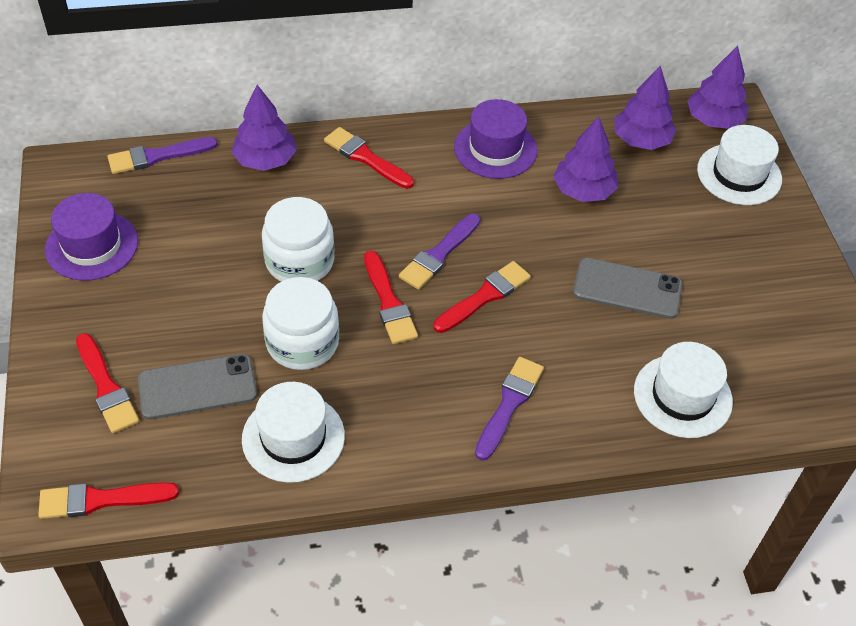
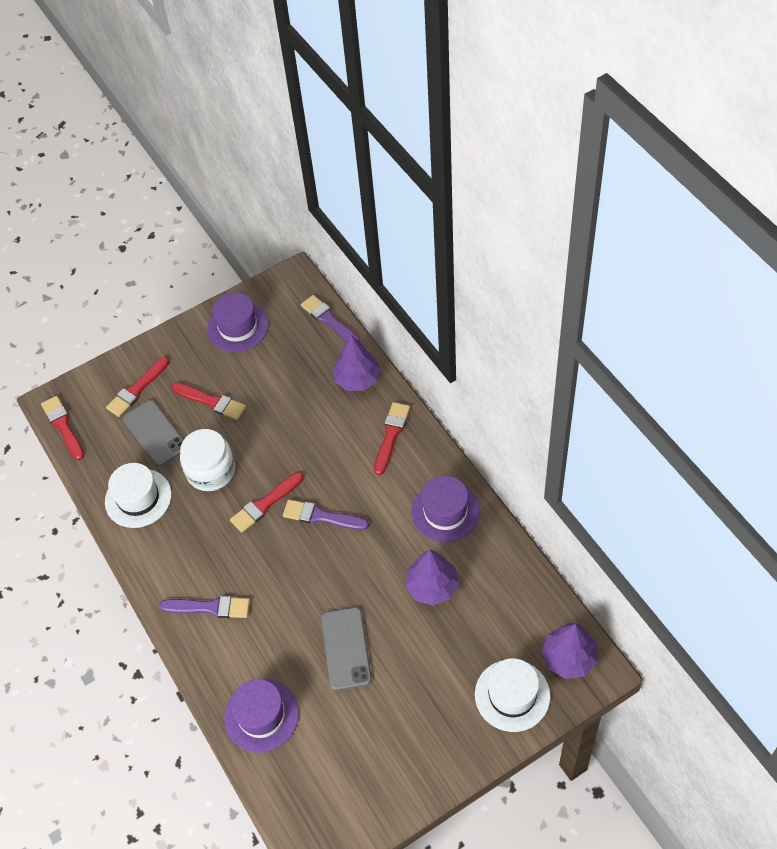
camera: 75 degrees right, 5 degrees up
(299, 261) = (277, 439): white jar -> none
(484, 296) = (296, 559): red brush -> red brush (211, 402)
(641, 140) = (512, 609): purple tree -> none
(682, 396) = (261, 715): white hat -> purple hat

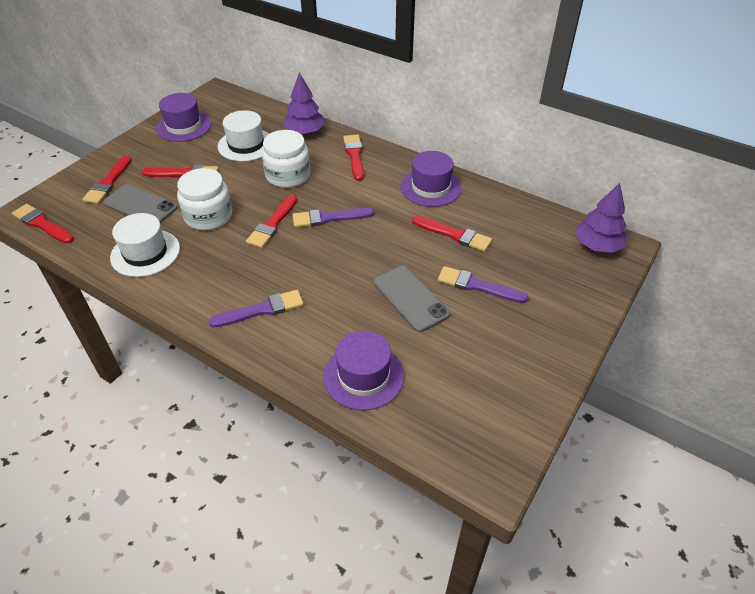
camera: 30 degrees left, 10 degrees down
(309, 440) = (288, 175): none -> white jar
(329, 320) = (260, 106): purple brush -> purple brush (477, 286)
(432, 586) = (454, 235): purple tree -> red brush
(512, 695) = (574, 284): white hat -> white hat (246, 145)

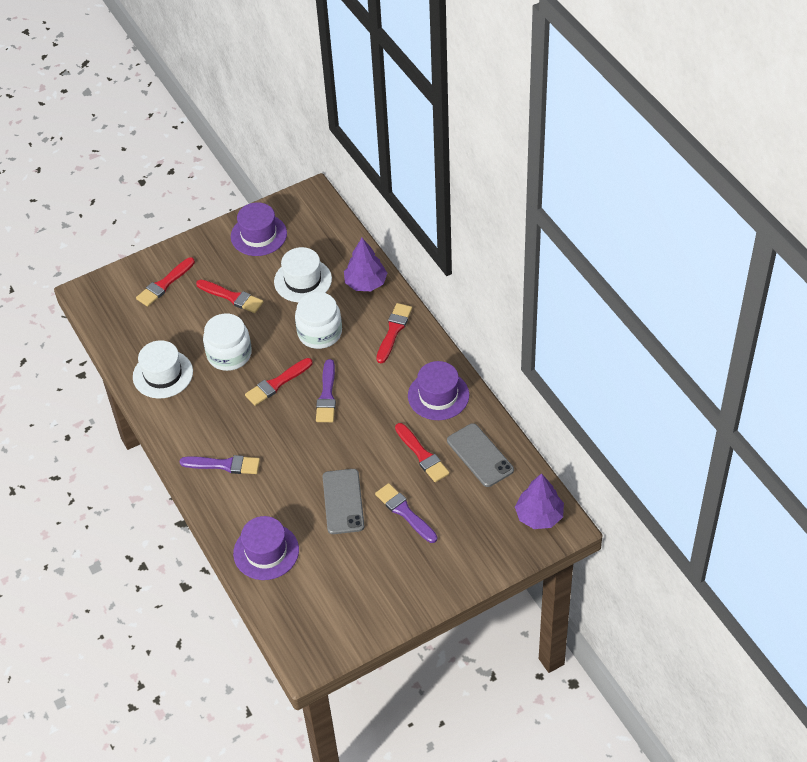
camera: 30 degrees right, 5 degrees up
(42, 224) = (96, 312): red brush -> none
(140, 205) = (180, 321): grey phone -> grey phone (480, 455)
(328, 218) = (327, 395): purple brush -> purple brush turned 105 degrees counterclockwise

